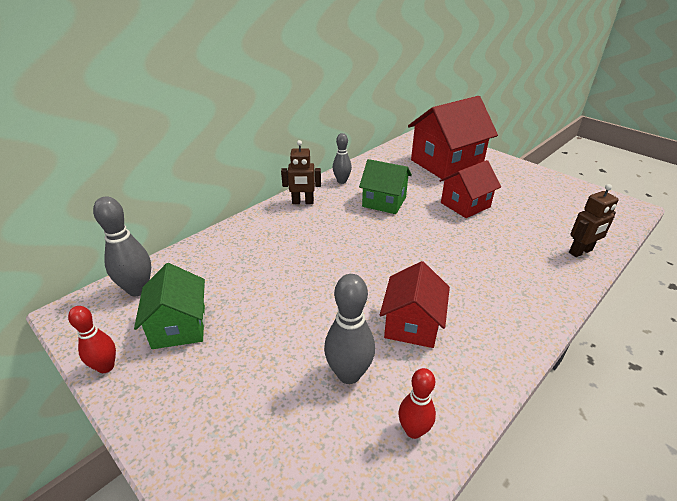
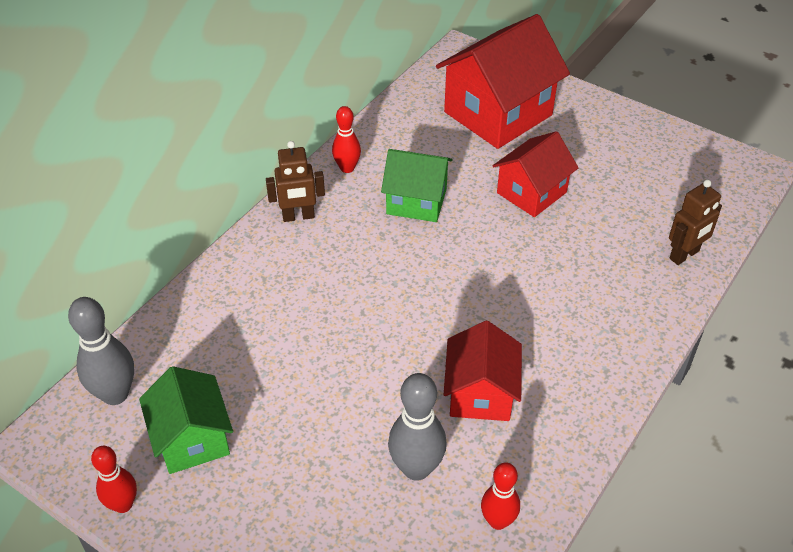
camera: 10 degrees left, 10 degrees up
(342, 181) = (347, 168): grey bowling pin -> red bowling pin

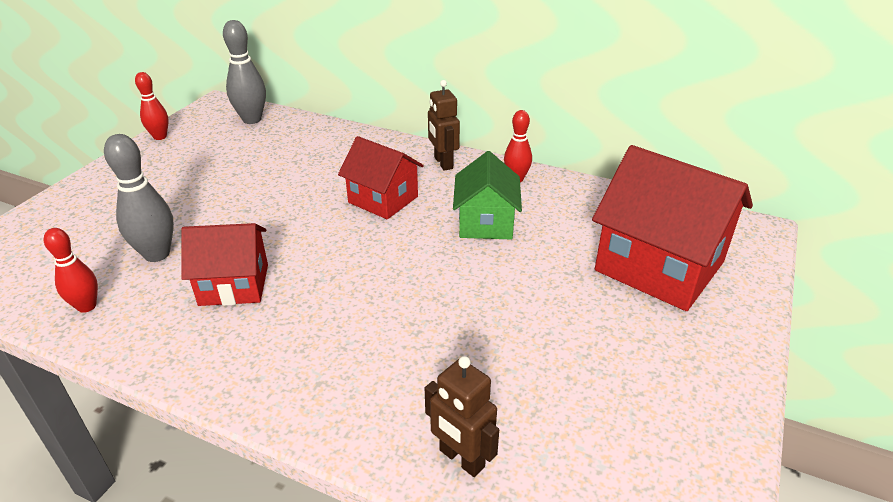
camera: 80 degrees right, 10 degrees down
(192, 439) = (208, 152): green house -> none
(531, 192) = (531, 302): red house -> red house (383, 199)

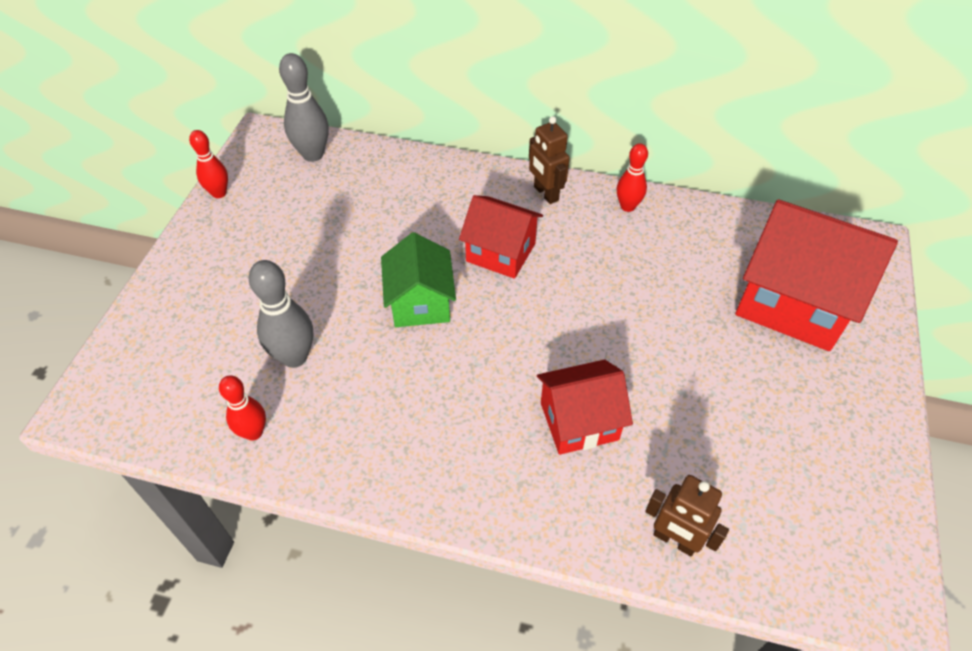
camera: 10 degrees left, 15 degrees up
(234, 285) = (392, 383): red house -> red house (579, 421)
(486, 223) = (614, 269): green house -> green house (420, 302)

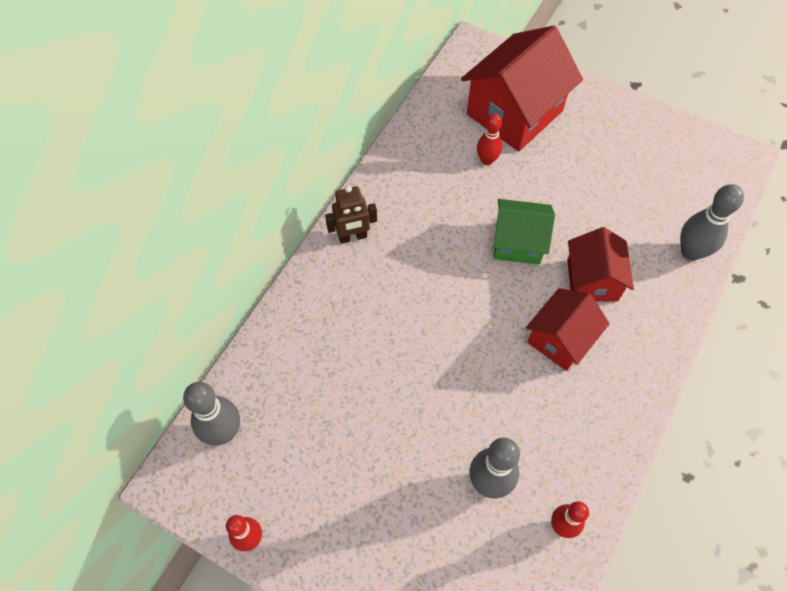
camera: 75 degrees left, 10 degrees up
(420, 302) = (453, 366): green house -> green house (518, 242)
(501, 252) = (412, 290): red house -> red house (560, 339)
(627, 206) = (388, 182): red bowling pin -> red bowling pin (487, 160)
(674, 540) = (691, 252): brown robot -> grey bowling pin

